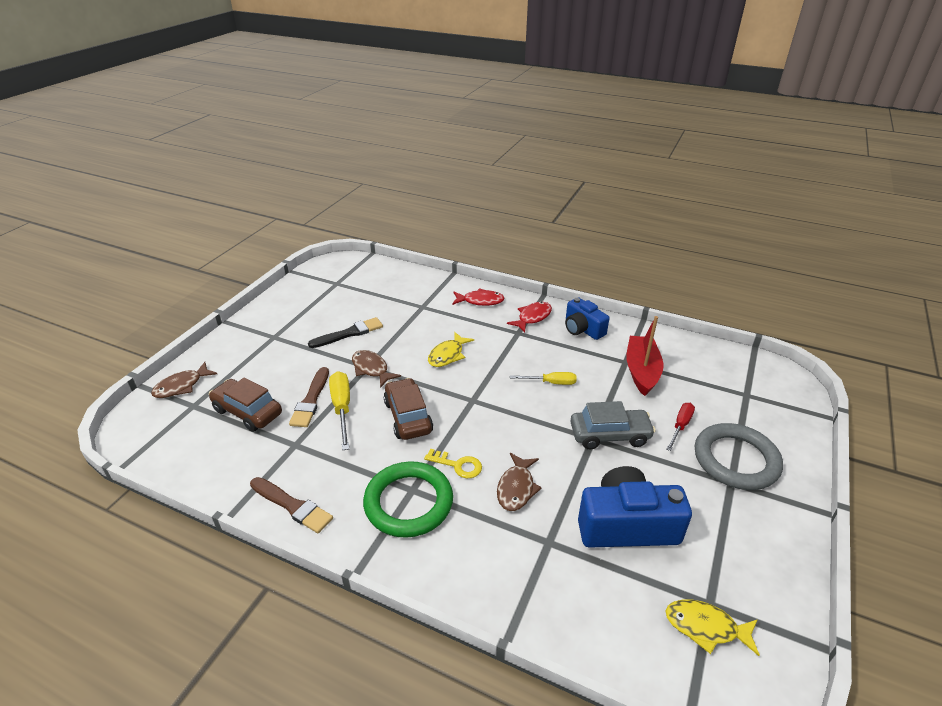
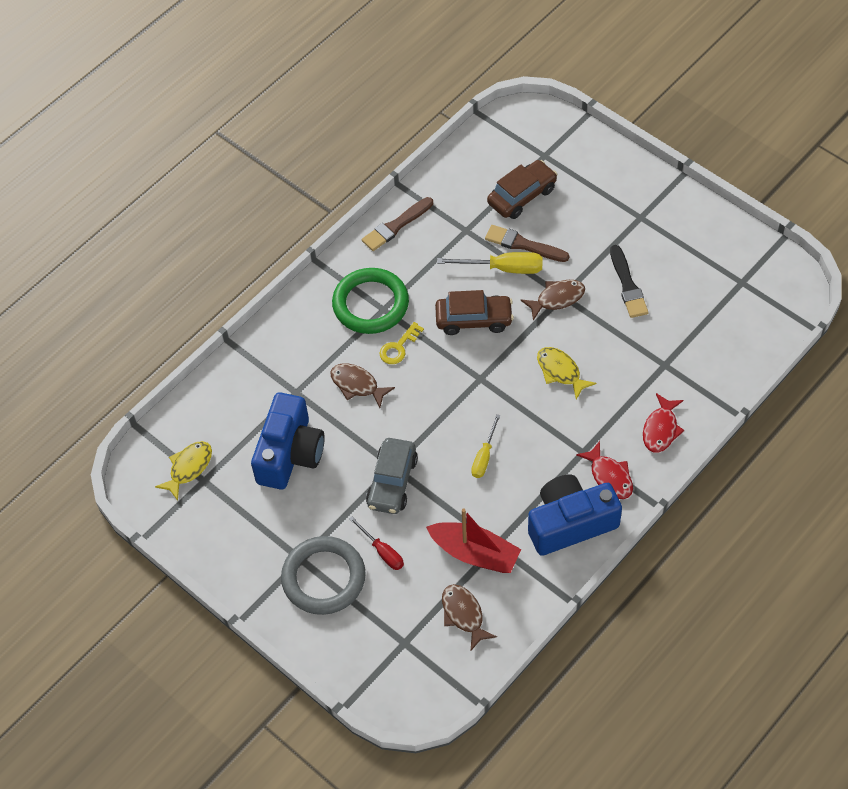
camera: 110 degrees right, 20 degrees up
(182, 386) = (577, 145): brown fish -> brown fish (464, 615)
(582, 329) = (570, 523): blue camera -> blue camera, size x1.57

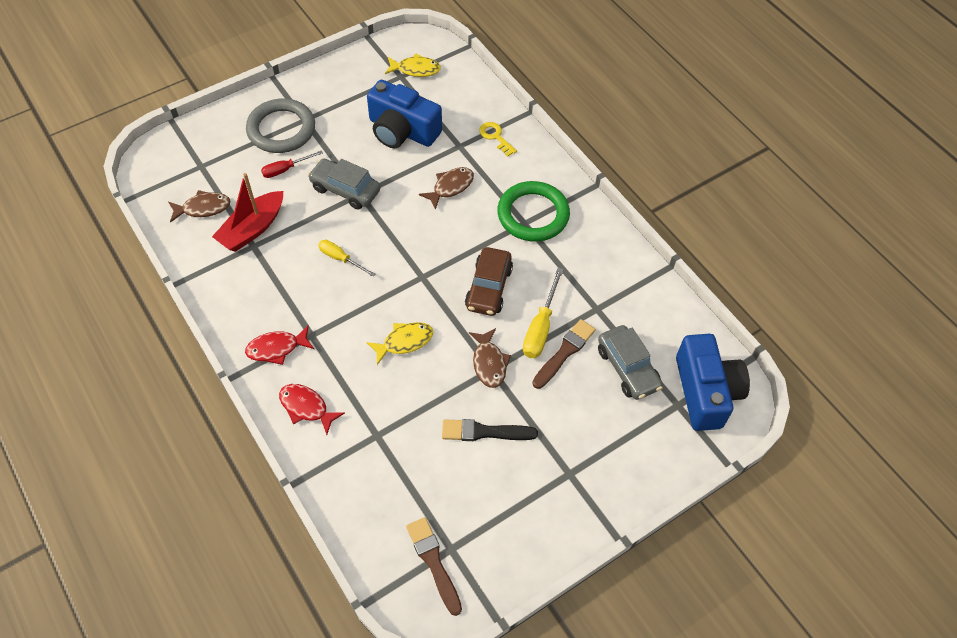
camera: 100 degrees right, 0 degrees up
(188, 468) = (415, 69): yellow fish -> yellow fish turned 45 degrees counterclockwise
(396, 226) = (617, 253): brown brush -> brown brush (433, 562)
(399, 347) = (479, 224): yellow key -> yellow key (495, 137)
(522, 196) = (627, 368): brown car -> grey car
(570, 523) = (245, 304): blue camera -> blue camera (705, 392)

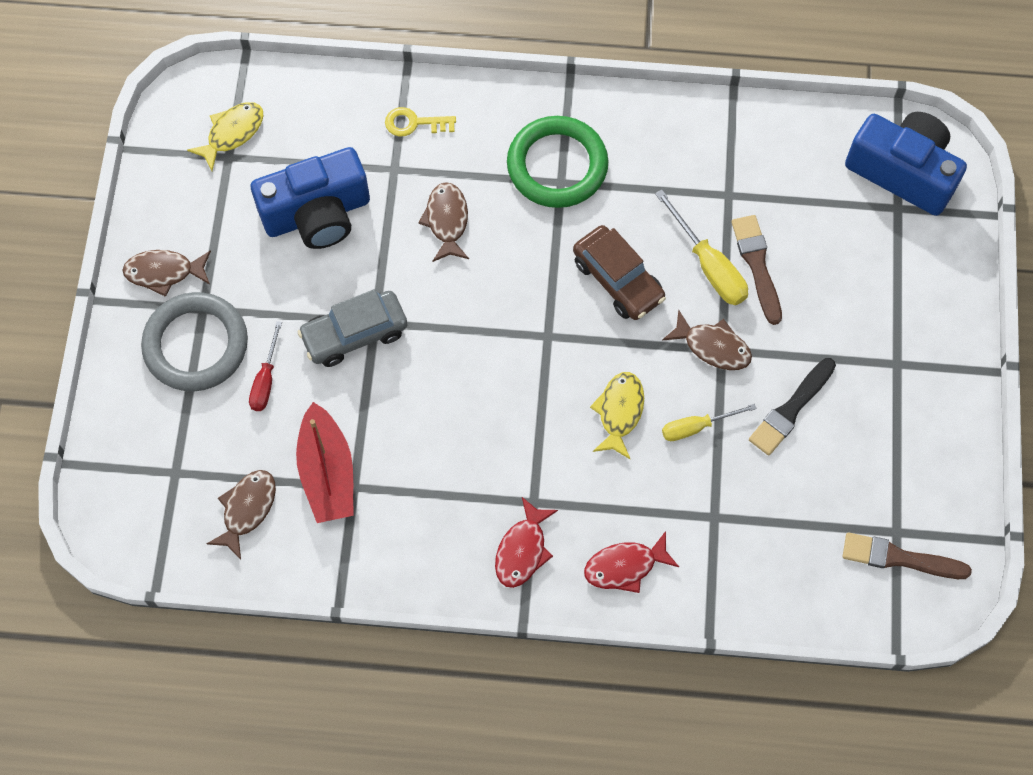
camera: 50 degrees left, 10 degrees up
(311, 92) = (164, 272): none -> brown fish
(340, 259) = (452, 404): yellow screwdriver -> yellow screwdriver (696, 427)
(627, 368) = (822, 221): grey car -> none

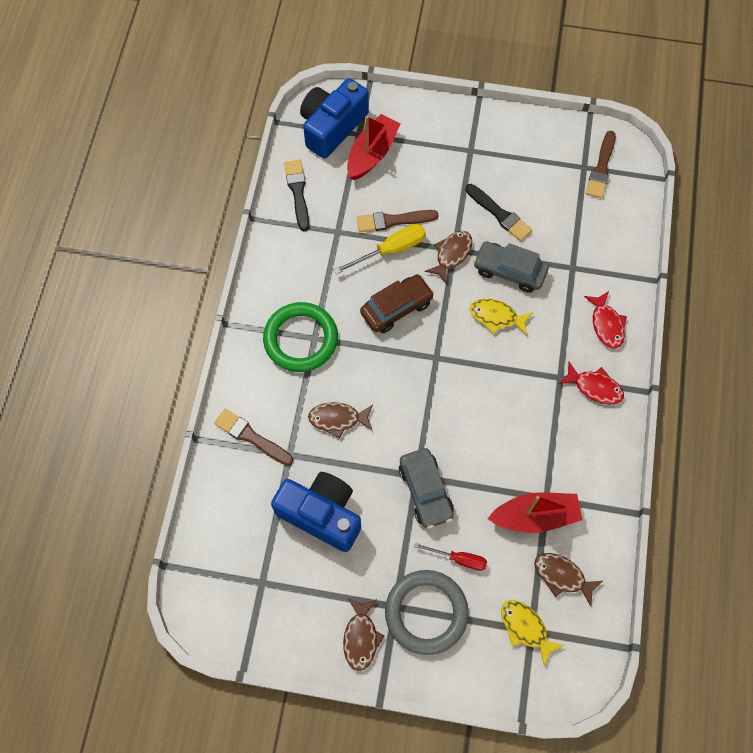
camera: 85 degrees left, 0 degrees up
(232, 133) = (241, 579): yellow fish -> yellow fish (525, 628)
(317, 214) = (321, 514): blue camera -> blue camera turned 45 degrees counterclockwise
(414, 123) = (251, 437): yellow key -> brown brush
(696, 427) = (509, 271): yellow screwdriver -> grey car
(784, 138) = (298, 192): none -> black brush
(866, 228) = (372, 154): none -> red boat

